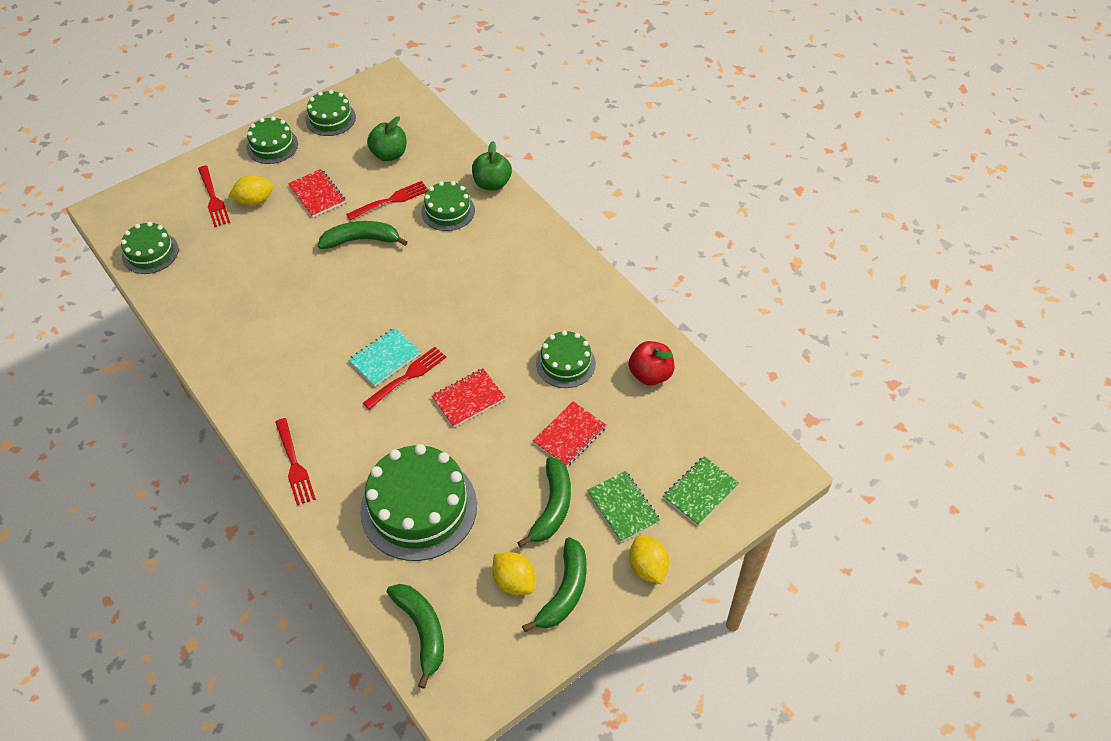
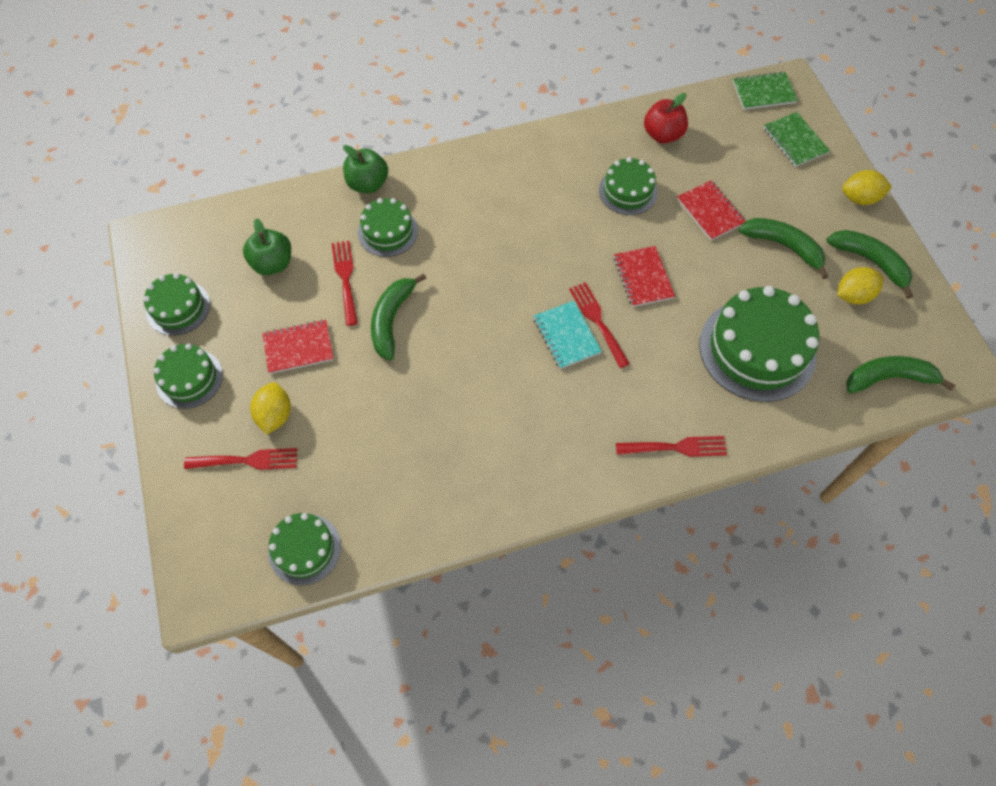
camera: 70 degrees left, 10 degrees up
(623, 507) = (796, 197): green notebook -> green notebook (763, 92)

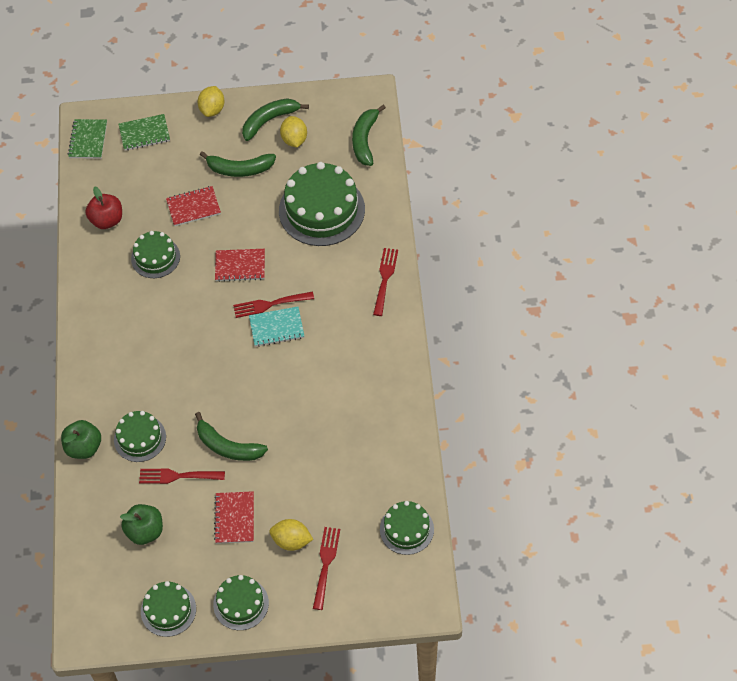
camera: 75 degrees left, 5 degrees down
(783, 246) = (240, 169): green banana -> green banana turned 135 degrees counterclockwise

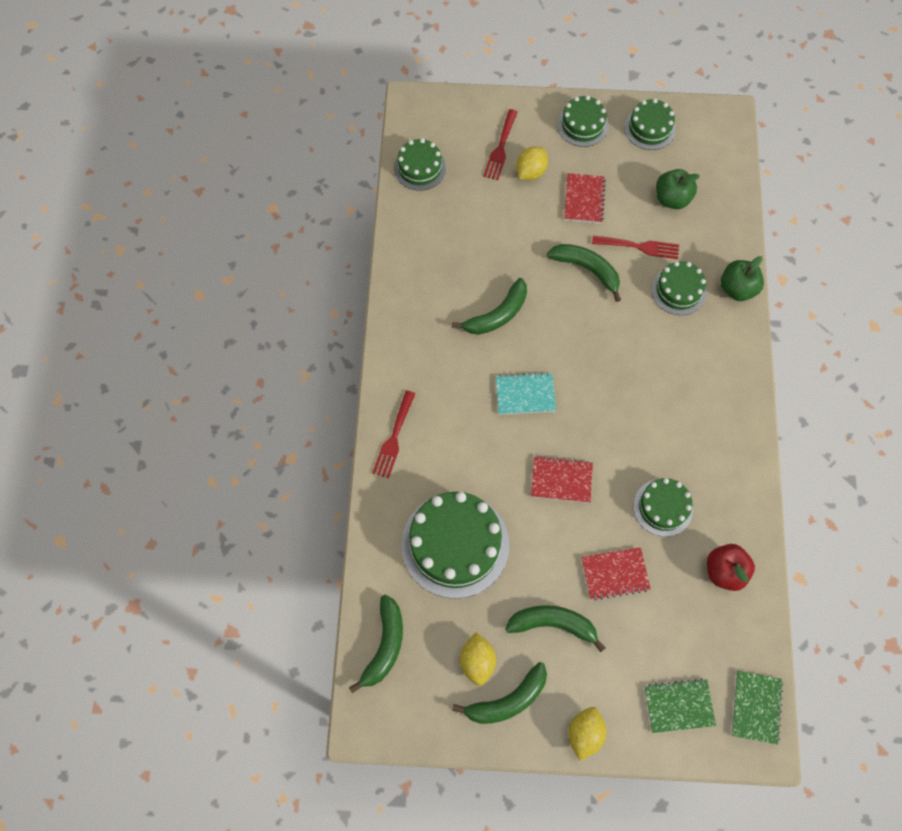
camera: 175 degrees left, 10 degrees up
(269, 304) = (530, 424): red fork -> none
(291, 541) = (530, 172): yellow lemon -> yellow lemon turned 75 degrees counterclockwise
(309, 392) = (497, 315): none -> green banana

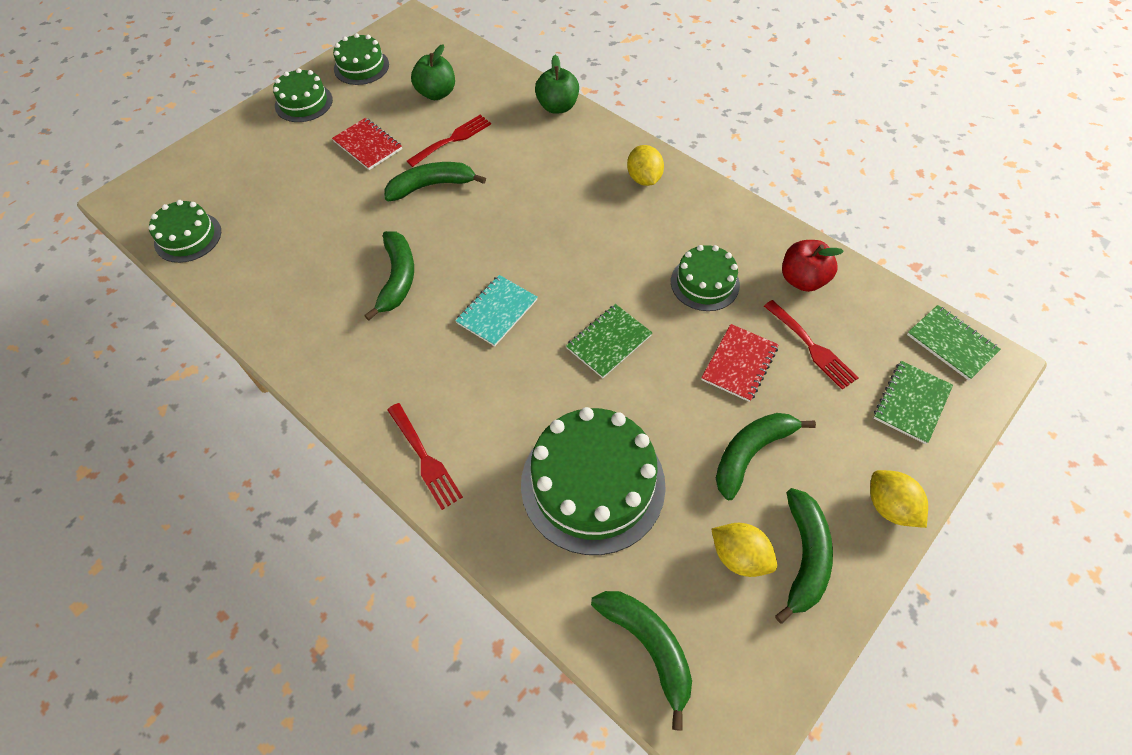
camera: 50 degrees left, 10 degrees down
(500, 148) = (250, 167): red fork -> red fork (812, 347)
(530, 172) = (298, 162): yellow lemon -> yellow lemon (644, 179)
(561, 480) = (609, 342): red notebook -> green notebook
(678, 290) = (519, 141): green cake -> none

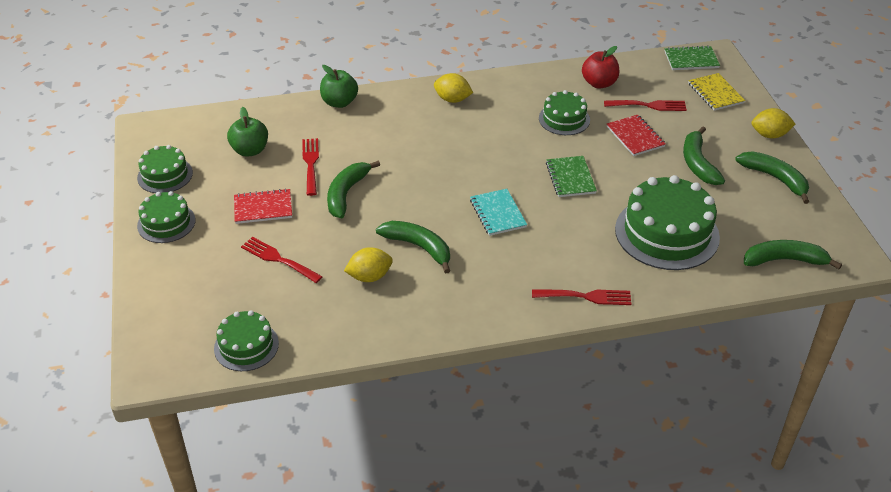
camera: 55 degrees left, 15 degrees down
(309, 193) = (278, 259): none -> red fork
(739, 556) = (757, 201): yellow lemon -> yellow lemon (369, 276)
(911, 403) = (715, 93): green notebook -> yellow notebook

